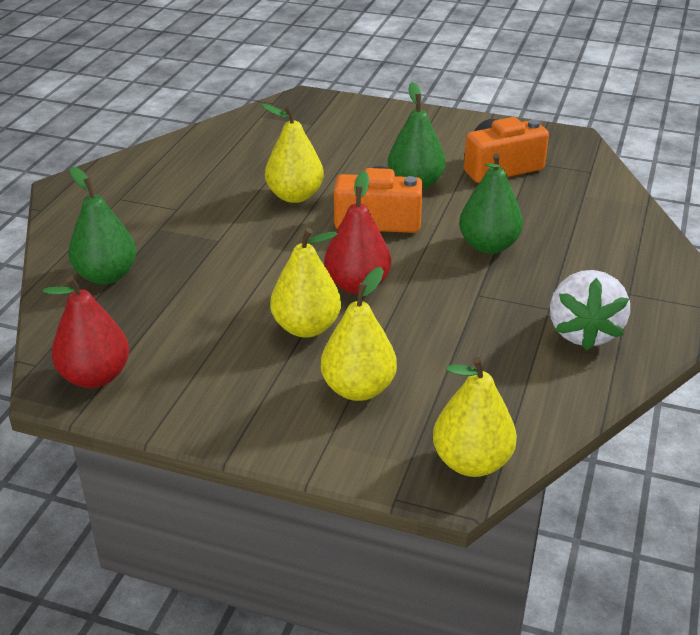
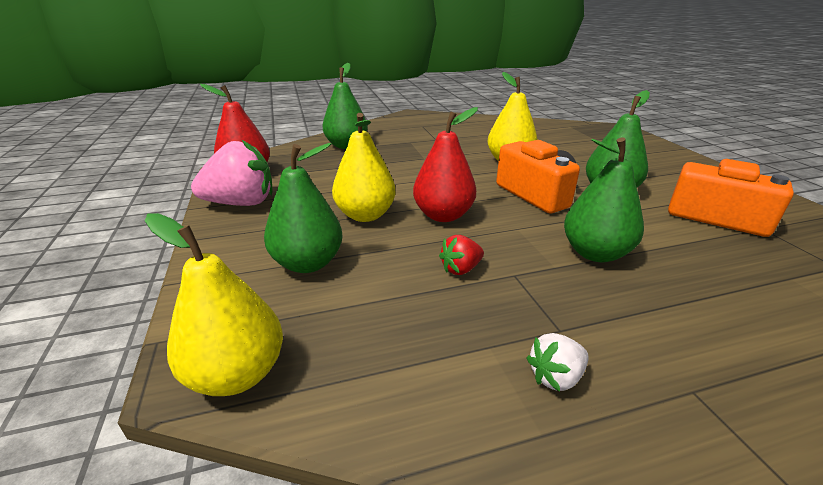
camera: 55 degrees right, 5 degrees down
(181, 400) = (241, 203): none -> pink strawberry
(358, 389) = (308, 263): yellow pear -> green pear
(447, 315) = (461, 269): none -> red strawberry
(583, 332) = (555, 377): white strawberry -> white strawberry, size x0.49

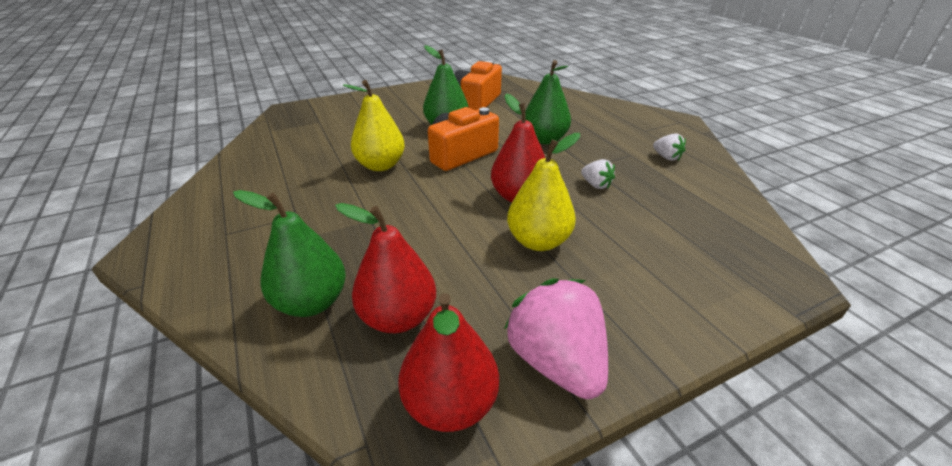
camera: 100 degrees left, 5 degrees up
(237, 374) = (772, 258): yellow pear -> none
(308, 263) = (641, 259): green pear -> none
(318, 164) = (398, 317): none -> red pear
(461, 269) = (596, 185): red strawberry -> white strawberry

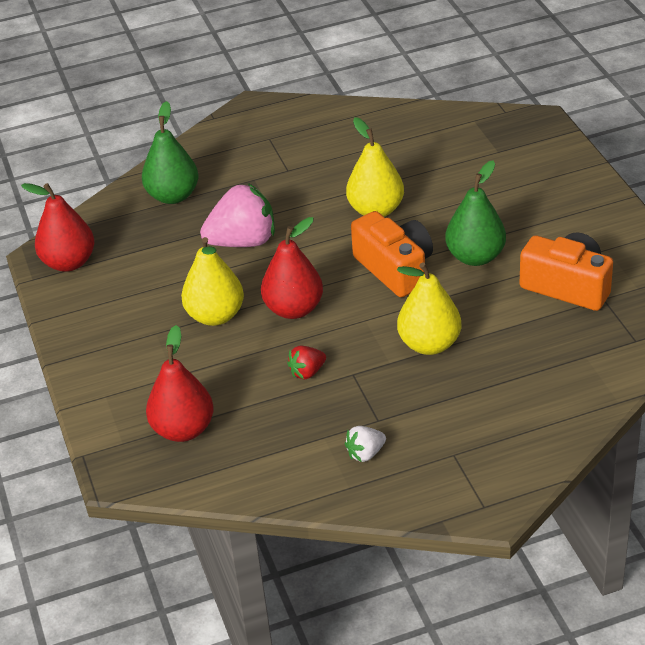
camera: 100 degrees right, 5 degrees up
(398, 317) = (146, 237): red pear -> red pear (183, 429)
(544, 140) = (429, 344): green pear -> yellow pear
(556, 362) = (83, 310): pink strawberry -> pink strawberry (243, 242)
(596, 185) = (307, 372): white strawberry -> red strawberry

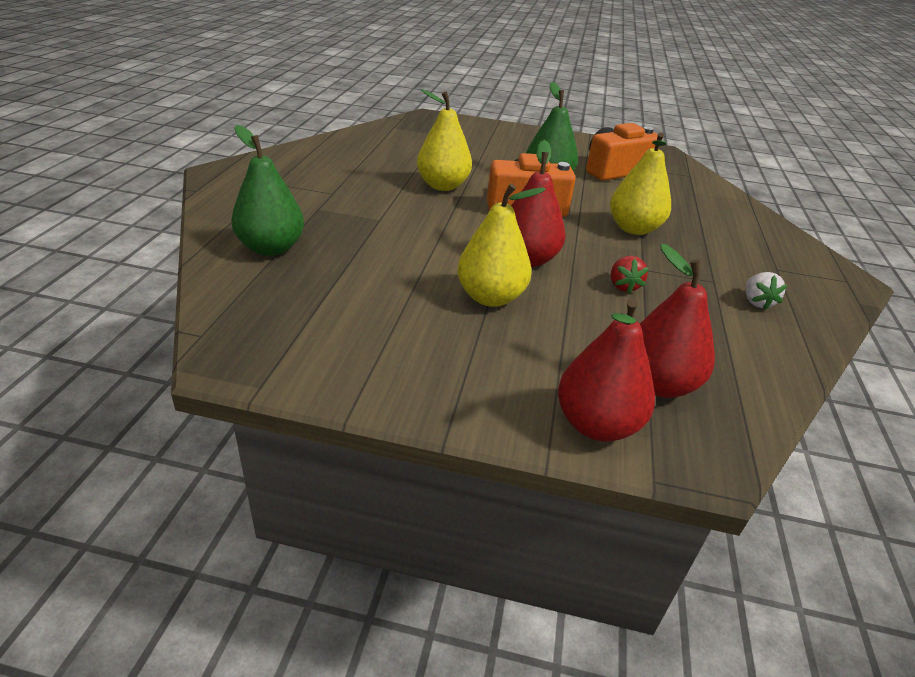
camera: 65 degrees left, 5 degrees down
(69, 262) = (272, 347): red pear -> red pear (596, 424)
(243, 242) = (399, 244): pink strawberry -> none

